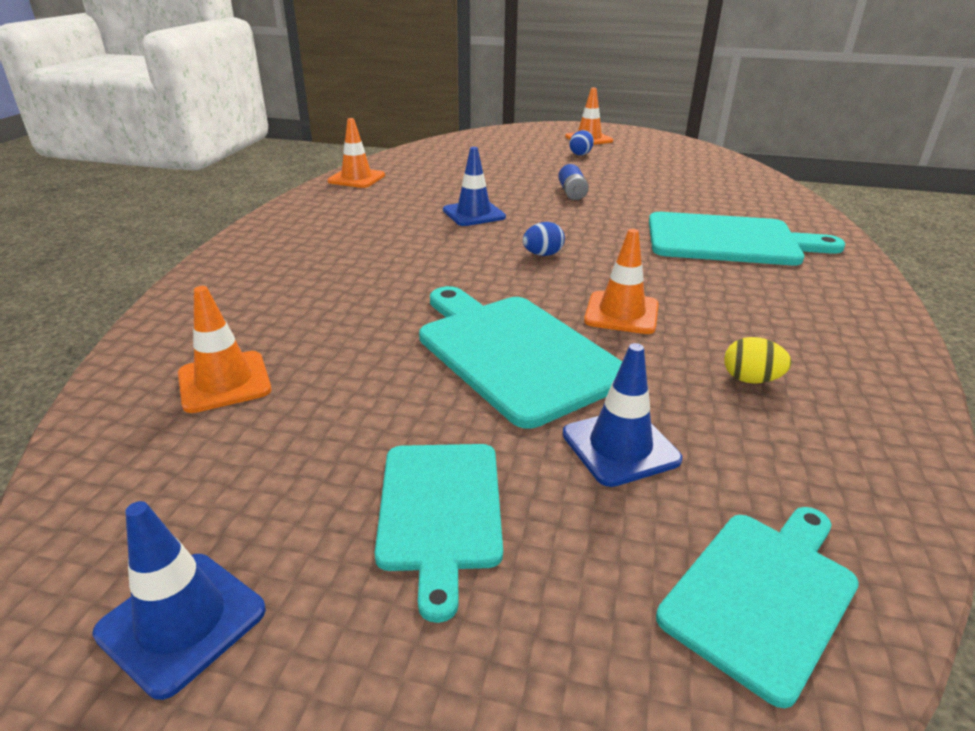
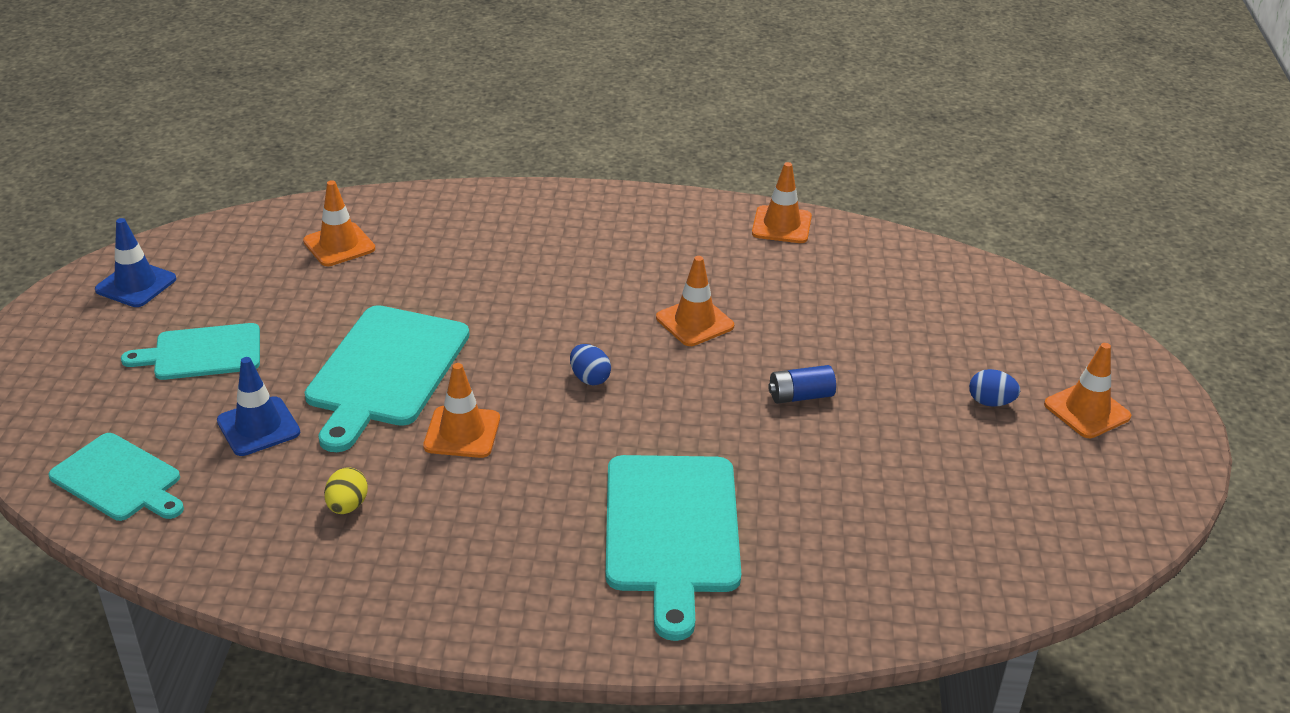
camera: 80 degrees right, 5 degrees up
(474, 214) = (694, 322): blue traffic cone -> orange traffic cone
(515, 352) = (385, 371): turquoise cutting board -> turquoise cutting board turned 150 degrees clockwise

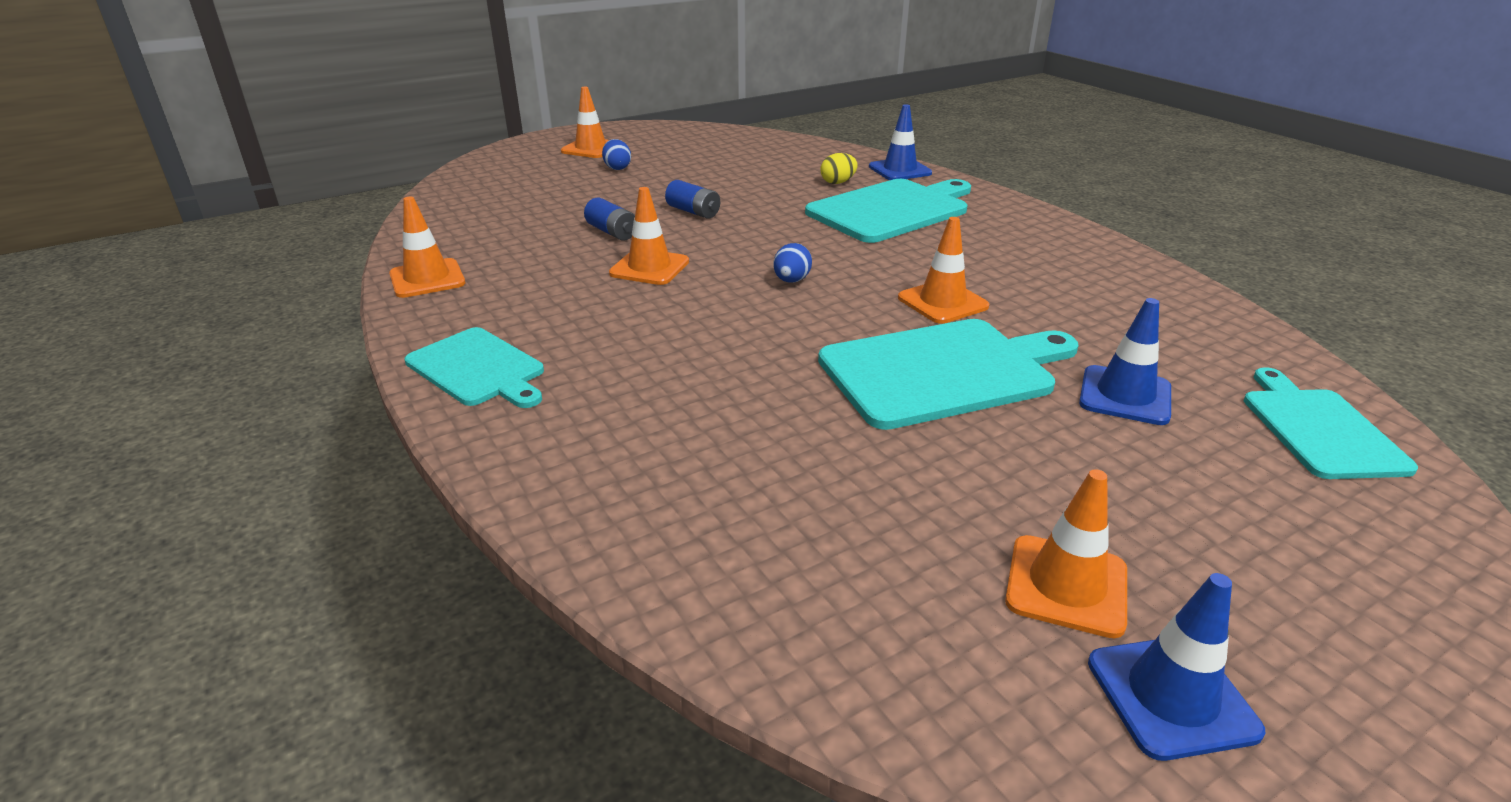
camera: 125 degrees left, 5 degrees down
(202, 353) = (1132, 505): turquoise cutting board -> turquoise cutting board (478, 369)
(339, 245) = (793, 539): orange traffic cone -> orange traffic cone (1066, 585)
(347, 506) = (1095, 310): yellow egg -> yellow egg (838, 182)
(788, 625) = (900, 170): none -> blue traffic cone
(793, 332) = (612, 232): none -> blue battery

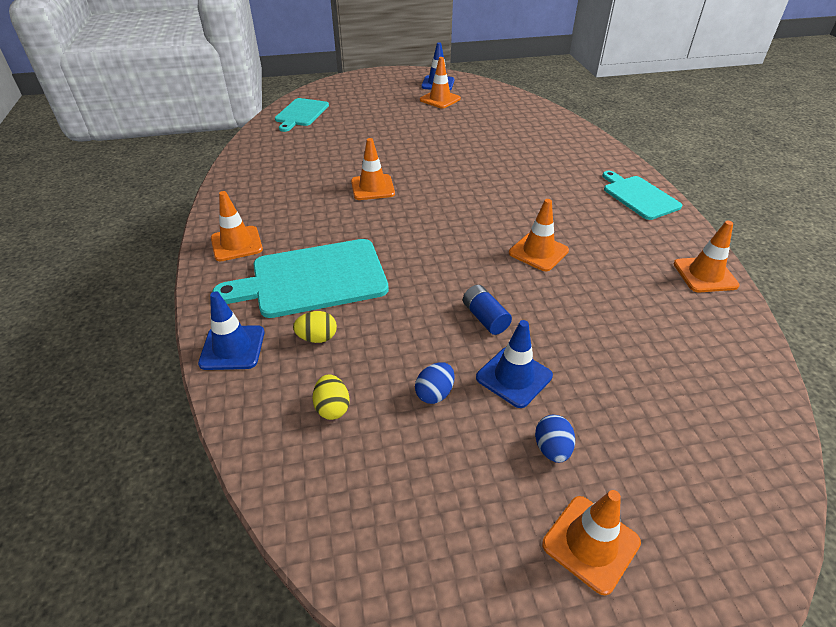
camera: 160 degrees left, 10 degrees up
(612, 232) = (564, 302): blue battery -> none
(787, 161) = (332, 408): none -> yellow egg
(791, 281) = (447, 220): blue egg -> blue egg (434, 393)
(943, 371) = (412, 155): turquoise cutting board -> none
(1016, 220) = (236, 244): none -> orange traffic cone
(1125, 396) = (350, 134): blue traffic cone -> blue traffic cone (514, 377)

